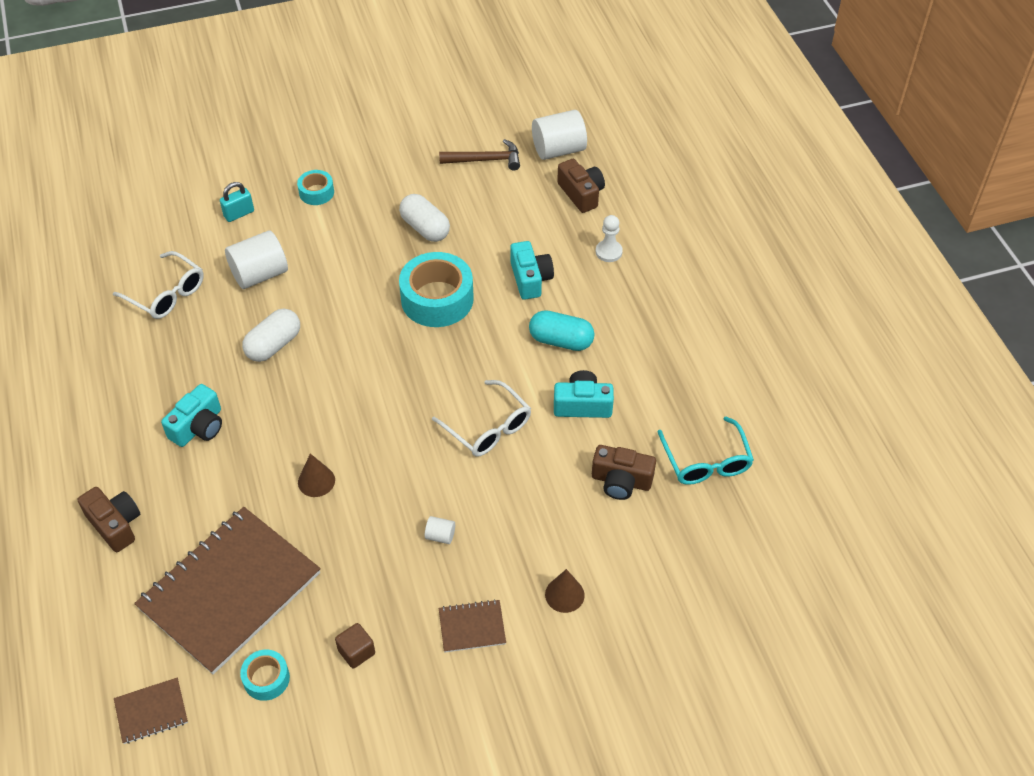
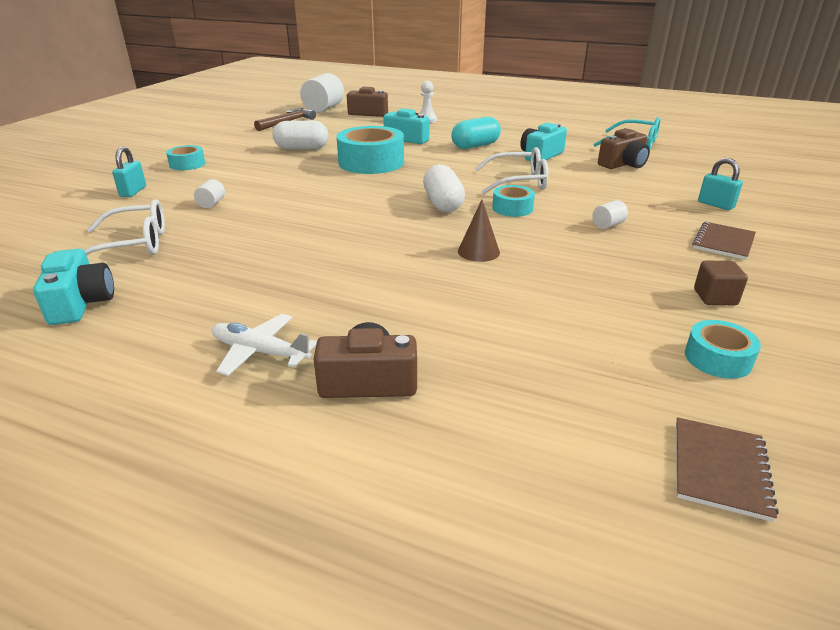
camera: 50 degrees left, 20 degrees down
(105, 459) = (260, 352): none -> white plane
(198, 427) = (320, 282): turquoise camera -> turquoise camera (81, 303)
(230, 591) = (565, 338): brown notebook -> none
(259, 274) = (211, 203): white cylinder -> white cylinder, size x0.46
(274, 345) = (296, 221): white capsule -> white capsule (443, 203)
(419, 456) = (512, 208): none -> turquoise tape
(564, 594) = (715, 205): brown cone -> turquoise padlock

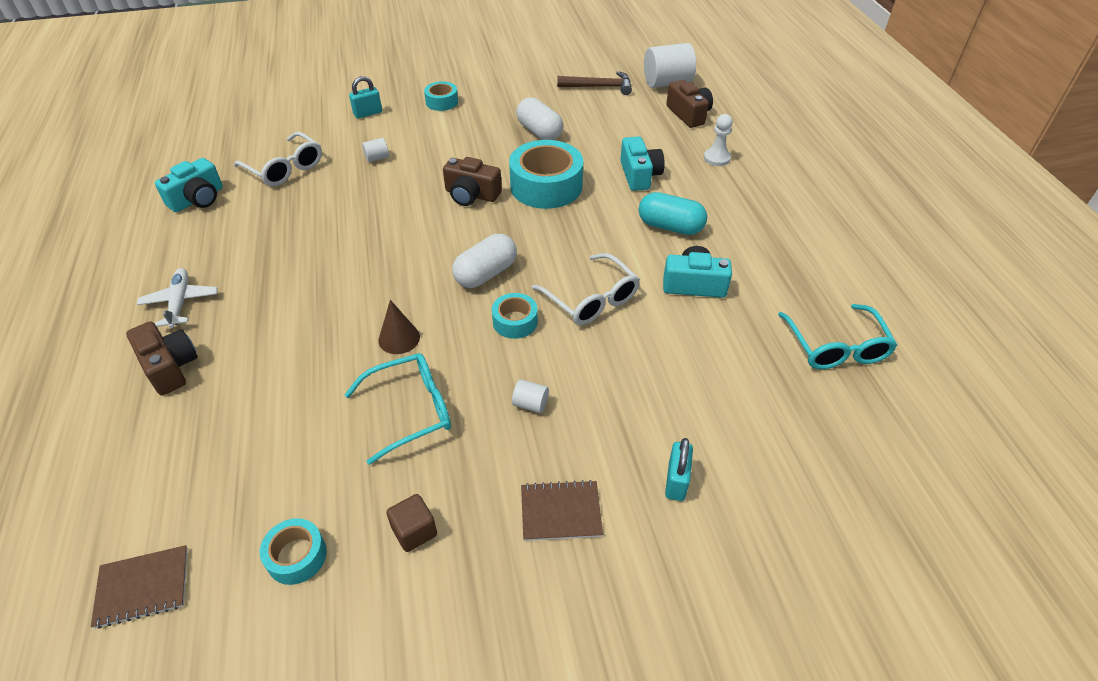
camera: 55 degrees right, 15 degrees up
(574, 267) = (411, 411): none -> turquoise glasses
(623, 164) = (740, 361): brown camera -> brown camera (471, 195)

